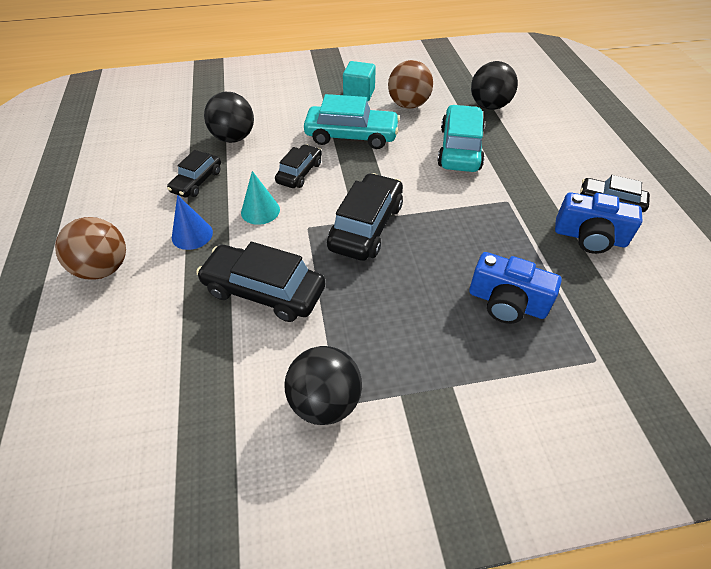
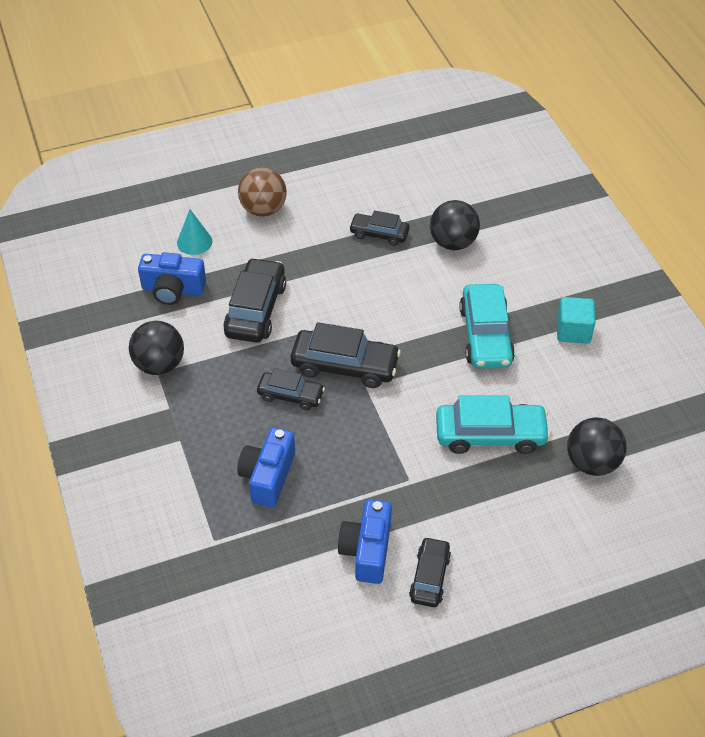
camera: 80 degrees right, 0 degrees up
(192, 234) = (310, 249): blue cone -> none
(195, 376) = (173, 289): none -> blue camera
(260, 211) = (349, 287): turquoise cone -> turquoise cone (194, 242)
(299, 173) = (411, 304): black car -> black car (290, 395)
(408, 105) = (565, 380): brown ball -> none

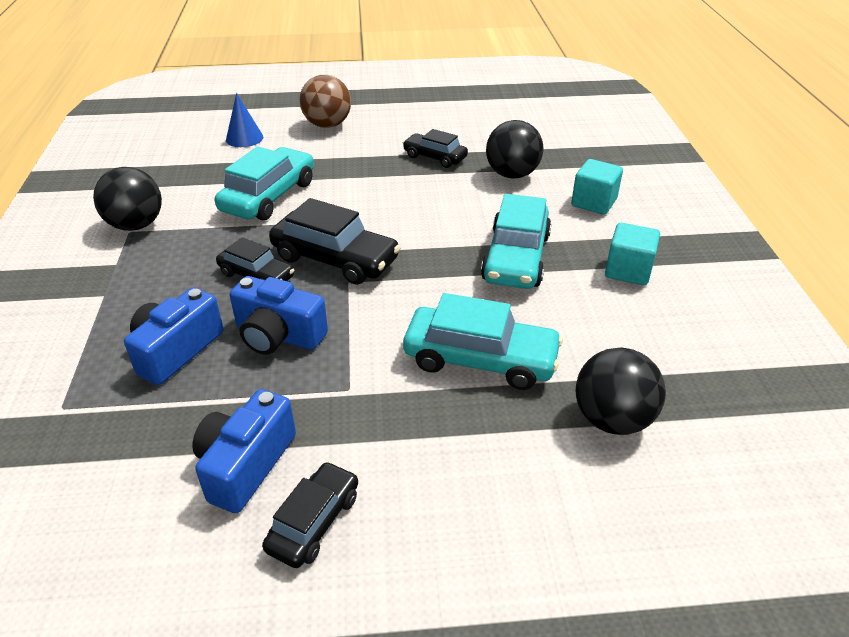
camera: 15 degrees right, 10 degrees down
(173, 289) = (197, 169): blue camera -> blue camera (278, 335)
(194, 242) = (244, 138): turquoise cone -> blue cone
(256, 309) = (269, 196): black car -> turquoise car
(529, 263) = (593, 202): none -> turquoise cube

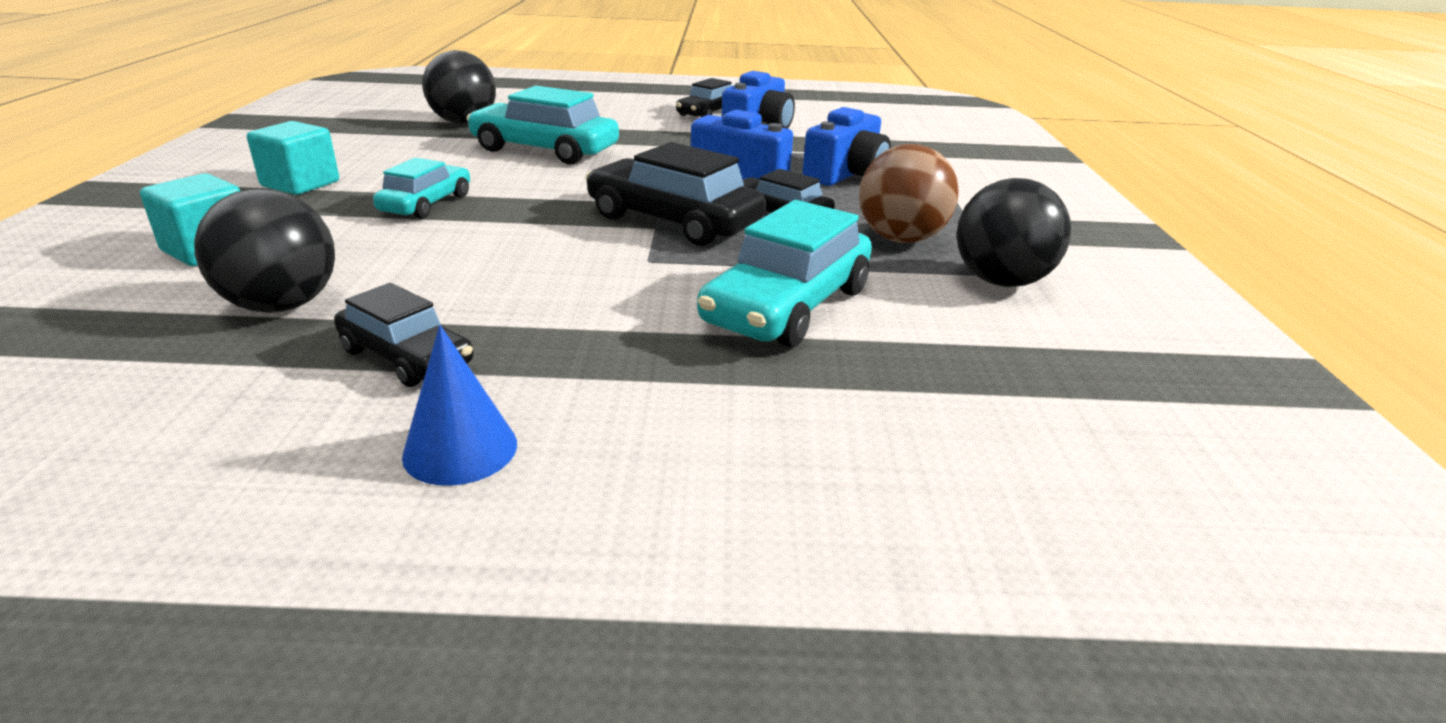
camera: 175 degrees left, 10 degrees down
(244, 138) = (899, 464): blue cone -> blue cone (460, 449)
(327, 125) = (649, 496): brown ball -> brown ball (900, 239)
(516, 258) = (426, 204): turquoise car -> turquoise car, size x0.61

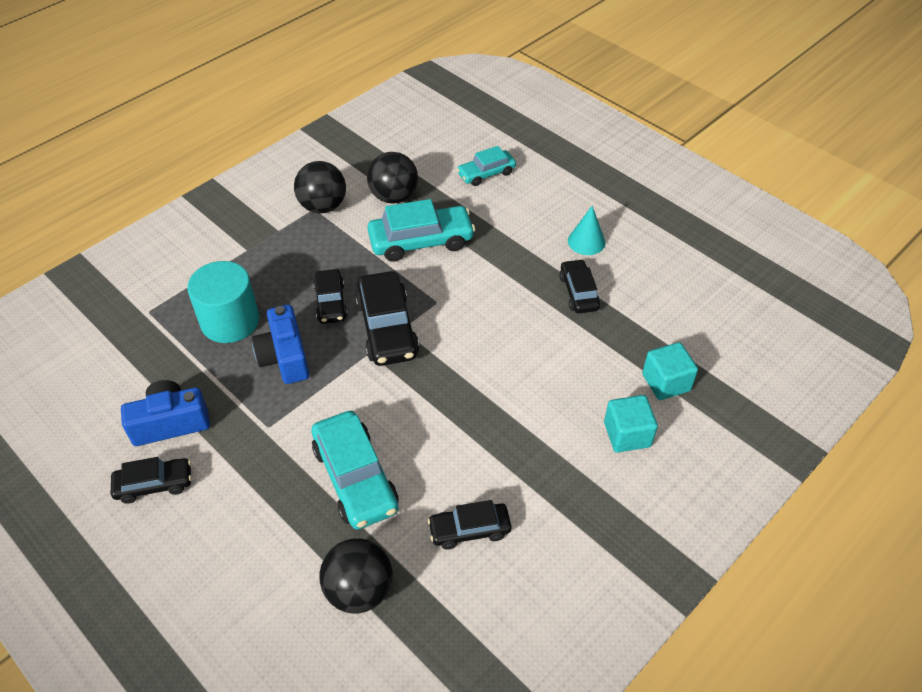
camera: 135 degrees left, 20 degrees up
(282, 305) = (609, 356): black ball -> black ball (394, 197)
(300, 184) = (548, 510): turquoise cube -> turquoise cube (666, 382)
(388, 158) = (469, 530): none -> black car
(426, 204) = (492, 428): turquoise car -> turquoise car (486, 173)
(460, 449) = (586, 241): blue cone -> turquoise cone
(846, 174) = (230, 321): blue camera -> turquoise cylinder
(900, 239) = (310, 251): brown ball -> none

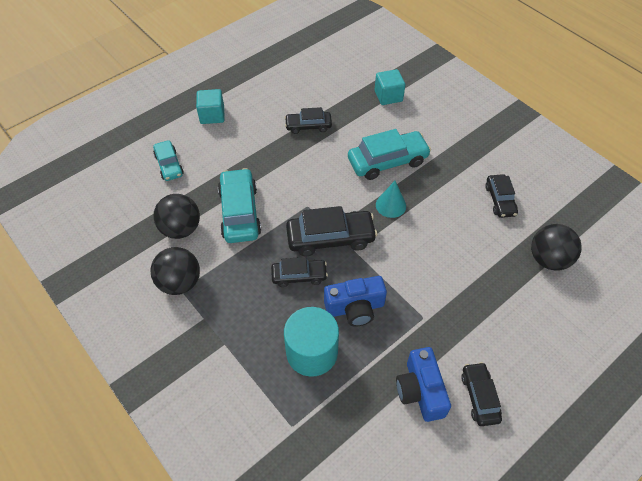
camera: 85 degrees left, 5 degrees up
(355, 478) = (465, 260): turquoise car -> turquoise car (387, 161)
(586, 241) = (259, 116): turquoise cone -> turquoise cone (390, 205)
(627, 434) = (427, 119): turquoise cube -> turquoise cube (212, 115)

